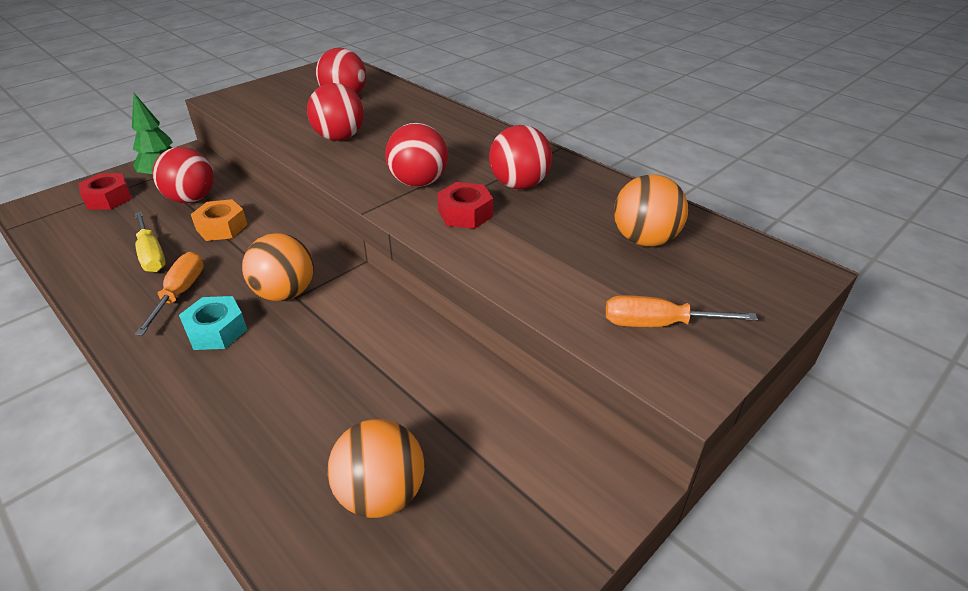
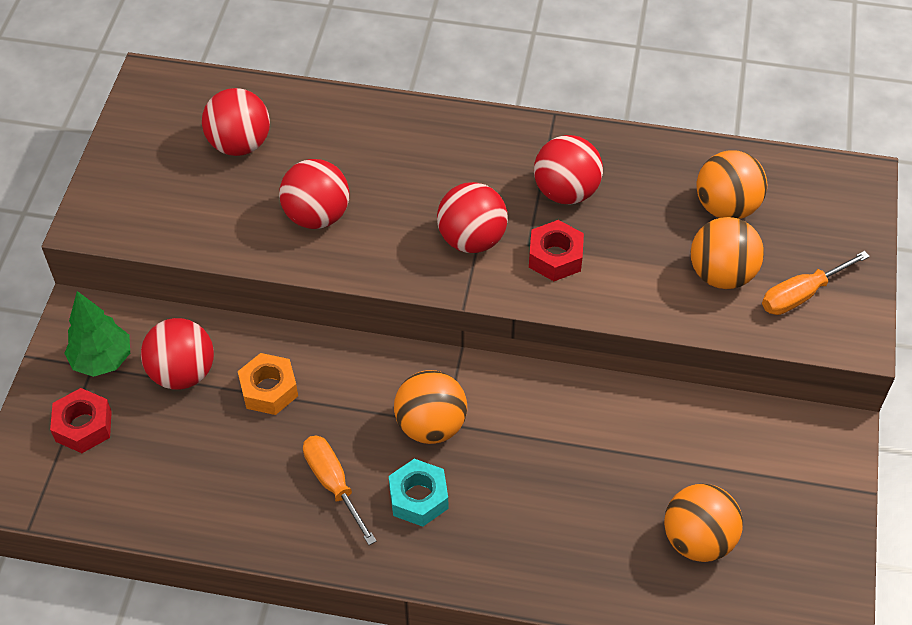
camera: 35 degrees left, 15 degrees up
(151, 254) = (242, 462): yellow screwdriver -> none
(592, 278) = (721, 274): none -> orange ball

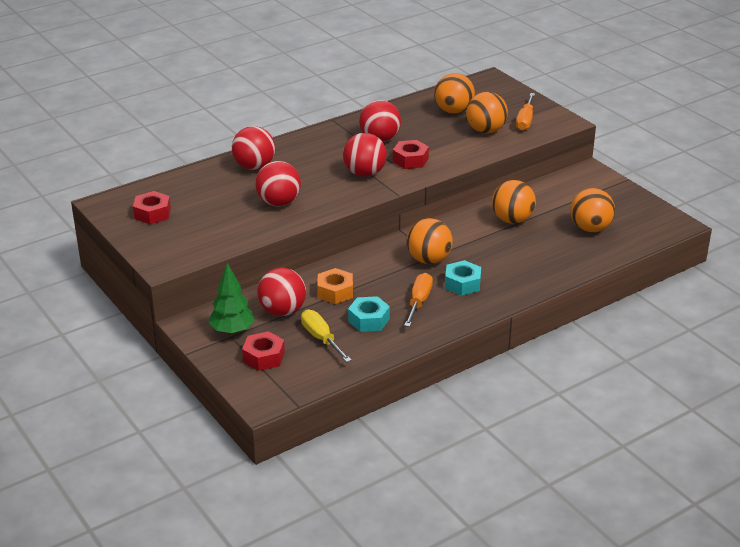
camera: 45 degrees left, 20 degrees down
(168, 450) = (321, 339): none -> yellow screwdriver
(174, 132) = (152, 213): none -> red nut
(240, 144) = (195, 200): red ball -> red ball (254, 166)
(248, 464) = (368, 320): none -> turquoise nut
(333, 484) = (419, 302): orange screwdriver -> orange screwdriver turned 90 degrees clockwise
(616, 441) = (512, 220): none -> orange ball

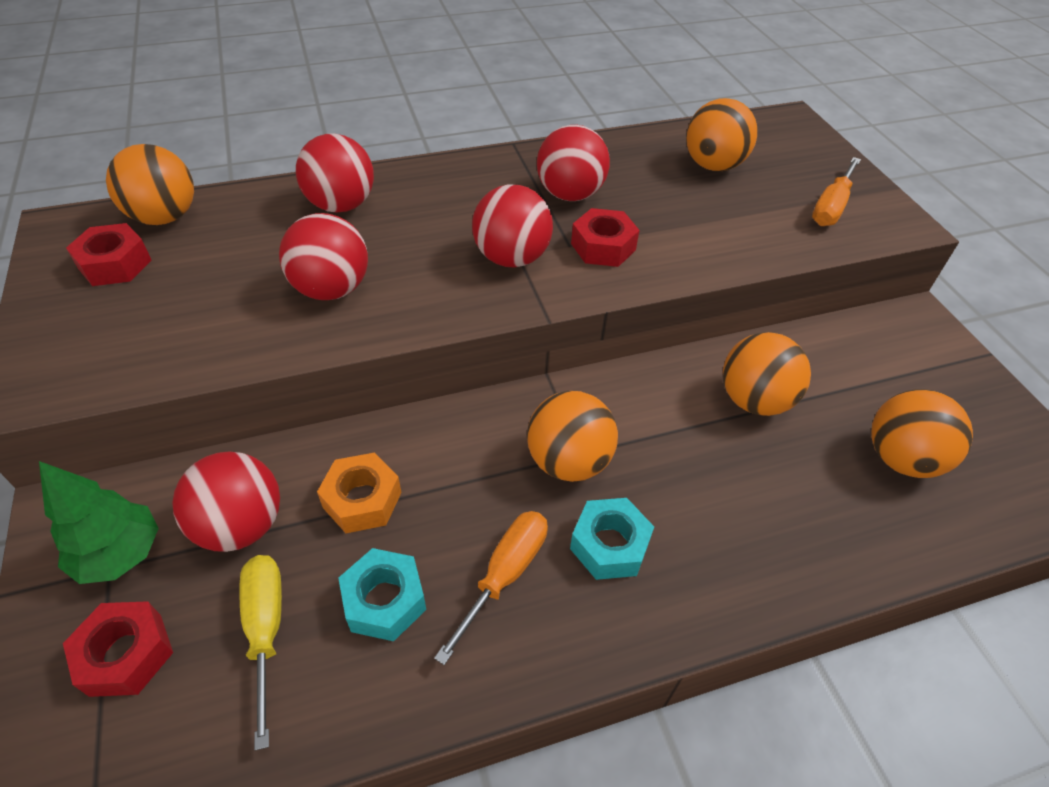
camera: 15 degrees right, 15 degrees up
(485, 130) = (756, 213): orange ball -> orange ball (165, 217)

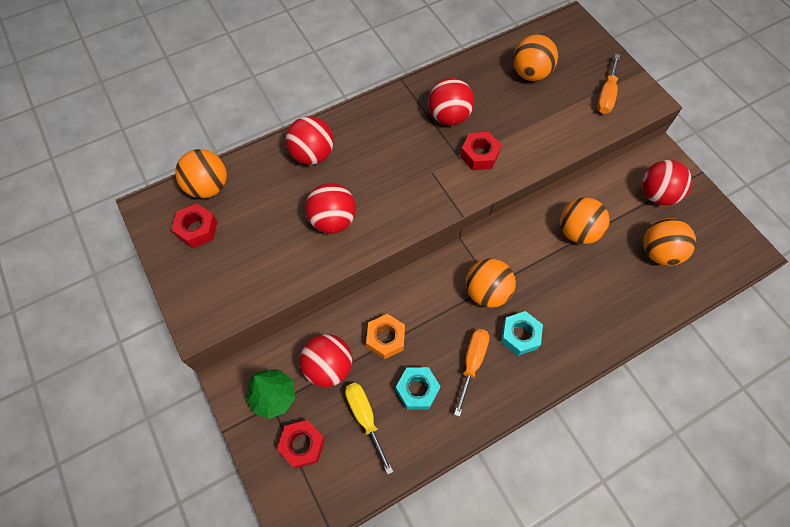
camera: 10 degrees left, 15 degrees up
(511, 258) = (429, 175): red ball -> red ball (657, 194)

